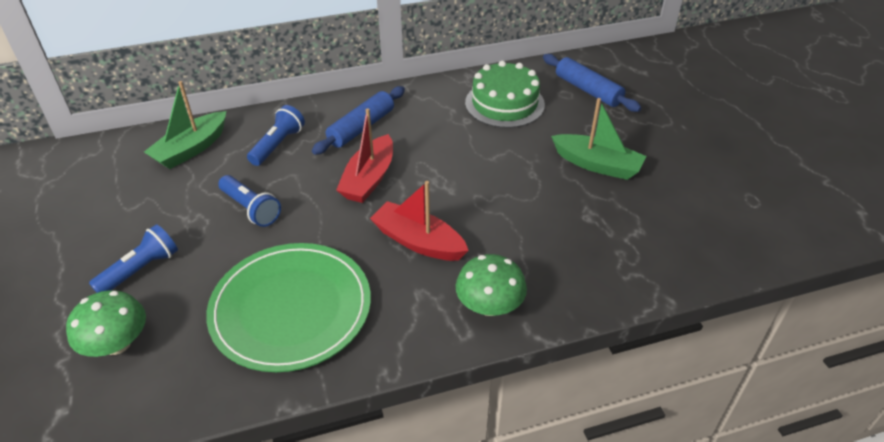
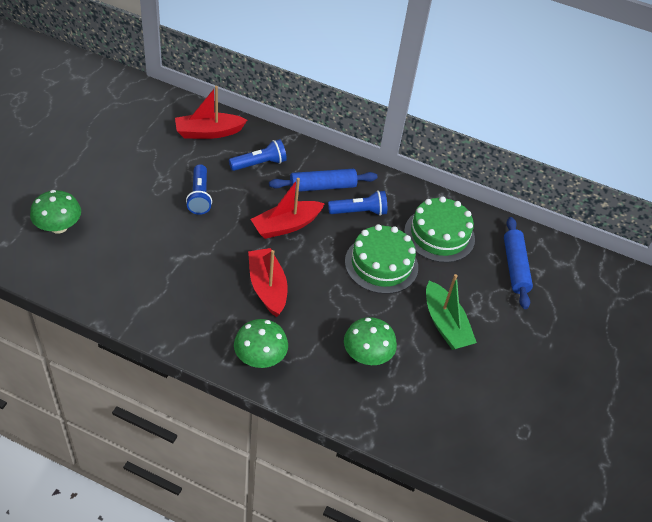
camera: 35 degrees right, 5 degrees up
(140, 270) = (108, 192): blue flashlight -> blue flashlight (359, 212)
(191, 149) = (209, 132): green boat -> red boat
(291, 309) = (156, 273): green plate -> none
(490, 155) = (381, 264): none -> green cake
(573, 232) = (367, 355): none -> green mushroom

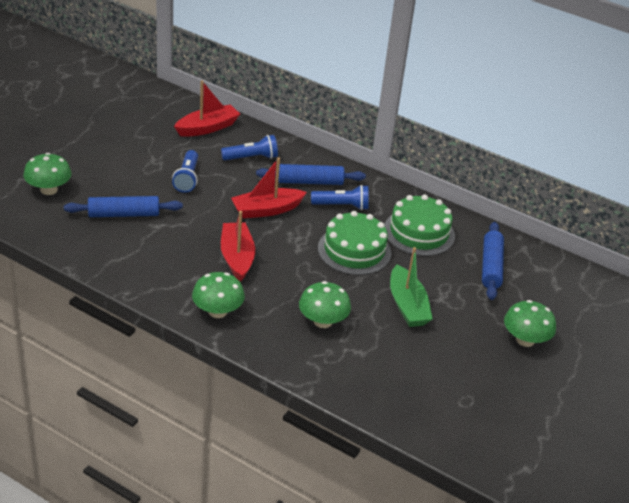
camera: 10 degrees right, 10 degrees down
(142, 248) = (124, 214): none -> blue rolling pin
(209, 132) = (207, 128): red boat -> red boat turned 150 degrees clockwise
(564, 350) = (525, 340): none -> green mushroom

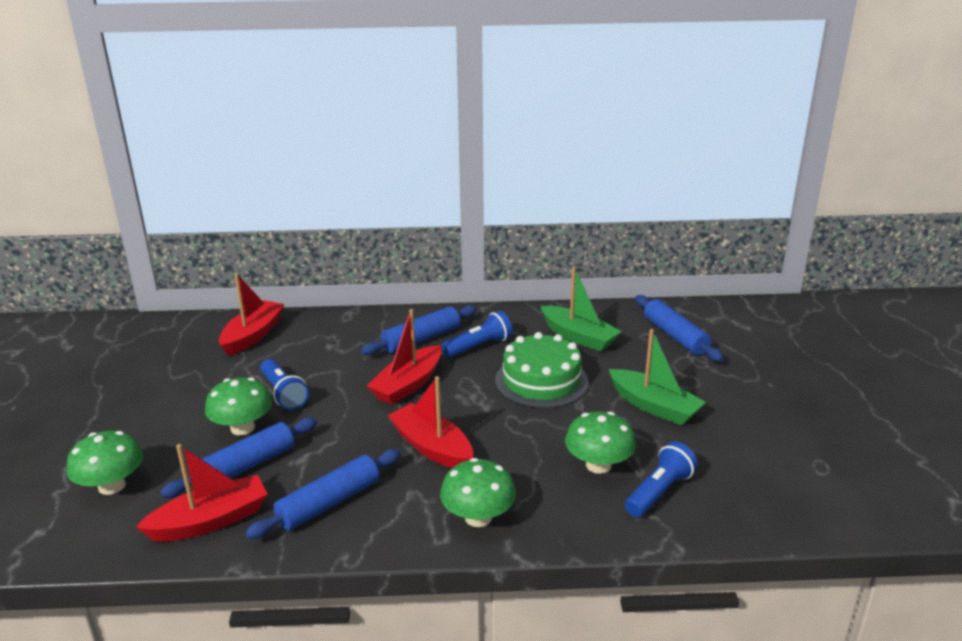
camera: 30 degrees left, 10 degrees down
(79, 236) = (210, 521): none -> red boat
(147, 259) = (329, 503): none -> blue rolling pin
(251, 157) = (334, 343): blue flashlight -> blue flashlight (659, 492)
(419, 232) = (578, 337): green cake -> green boat
(525, 340) = (786, 383): green mushroom -> green mushroom (242, 428)

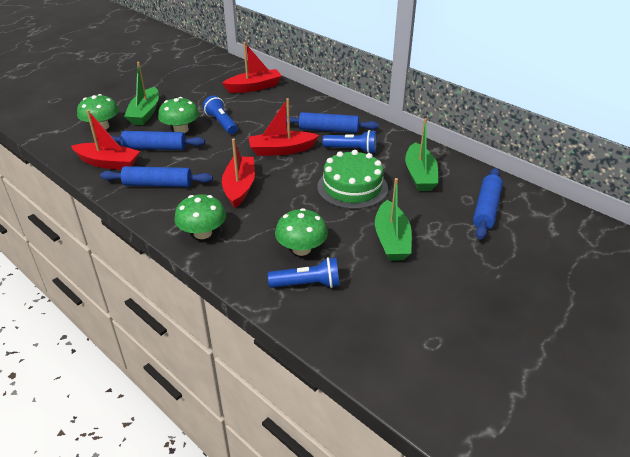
camera: 45 degrees right, 10 degrees up
(151, 435) = (145, 113): none -> green boat
(283, 393) = (221, 123): blue flashlight -> blue flashlight turned 135 degrees clockwise

